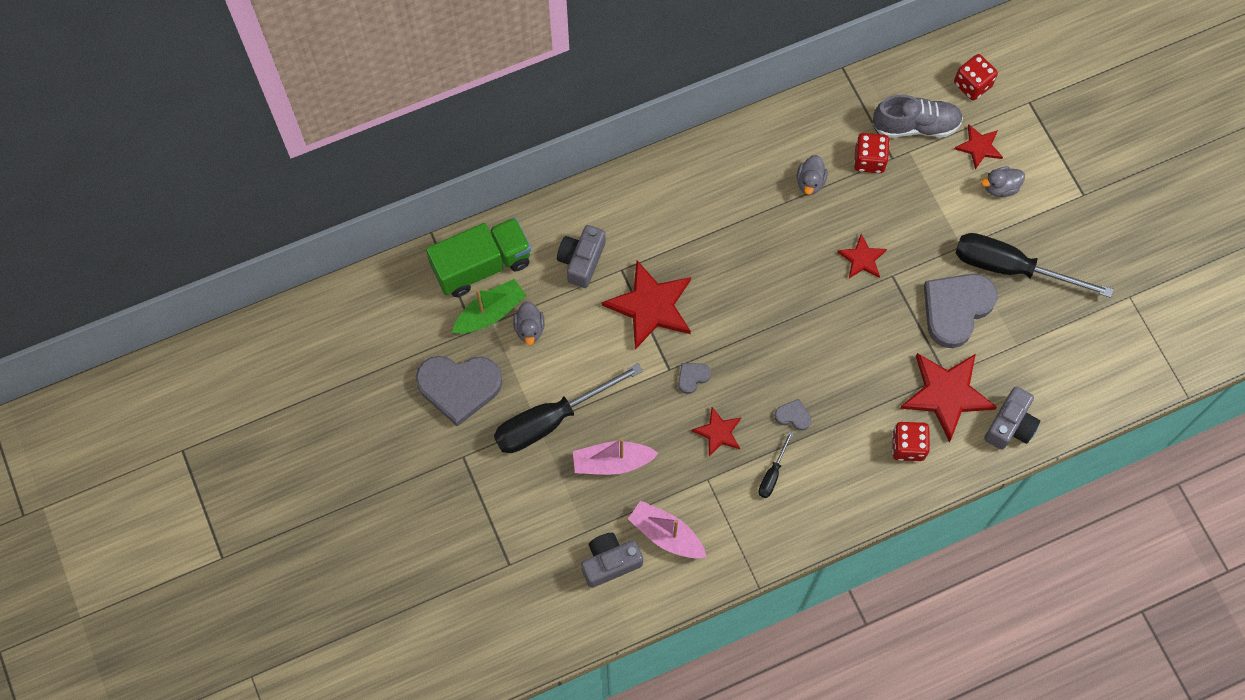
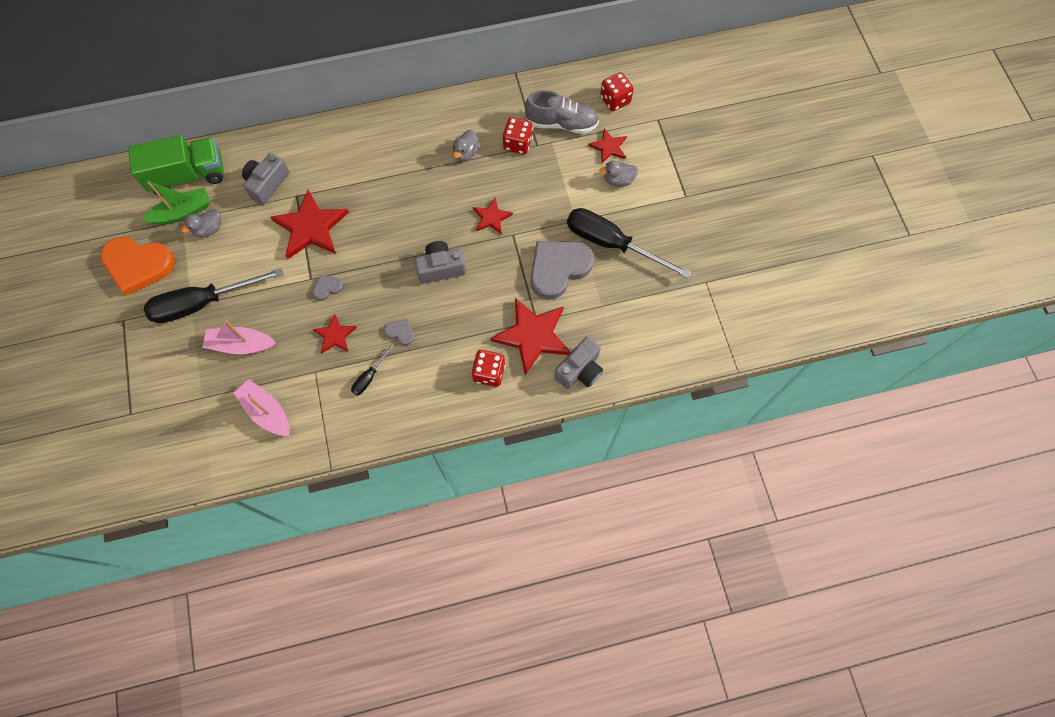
camera: 10 degrees right, 0 degrees up
(459, 387) = (138, 265): grey heart -> orange heart
(529, 329) = (209, 229): grey duck -> grey duck turned 45 degrees clockwise
(610, 562) = (213, 427): grey camera -> grey camera (441, 268)

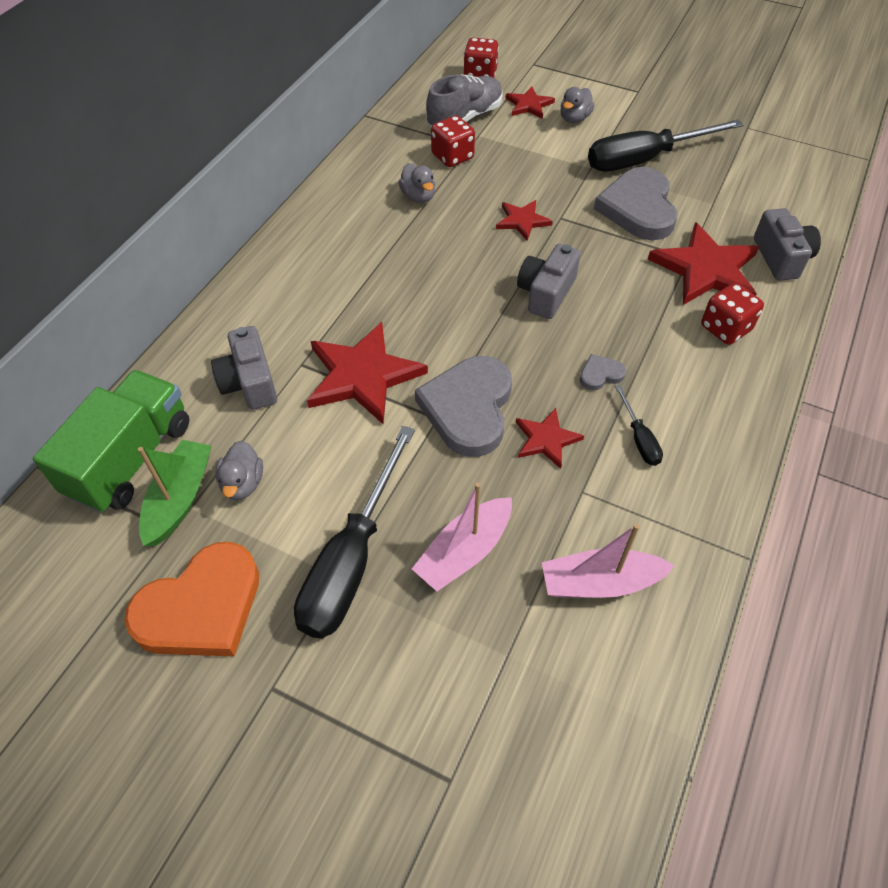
camera: 50 degrees left, 15 degrees down
(327, 288) = (468, 408): grey heart -> grey heart, size x2.33

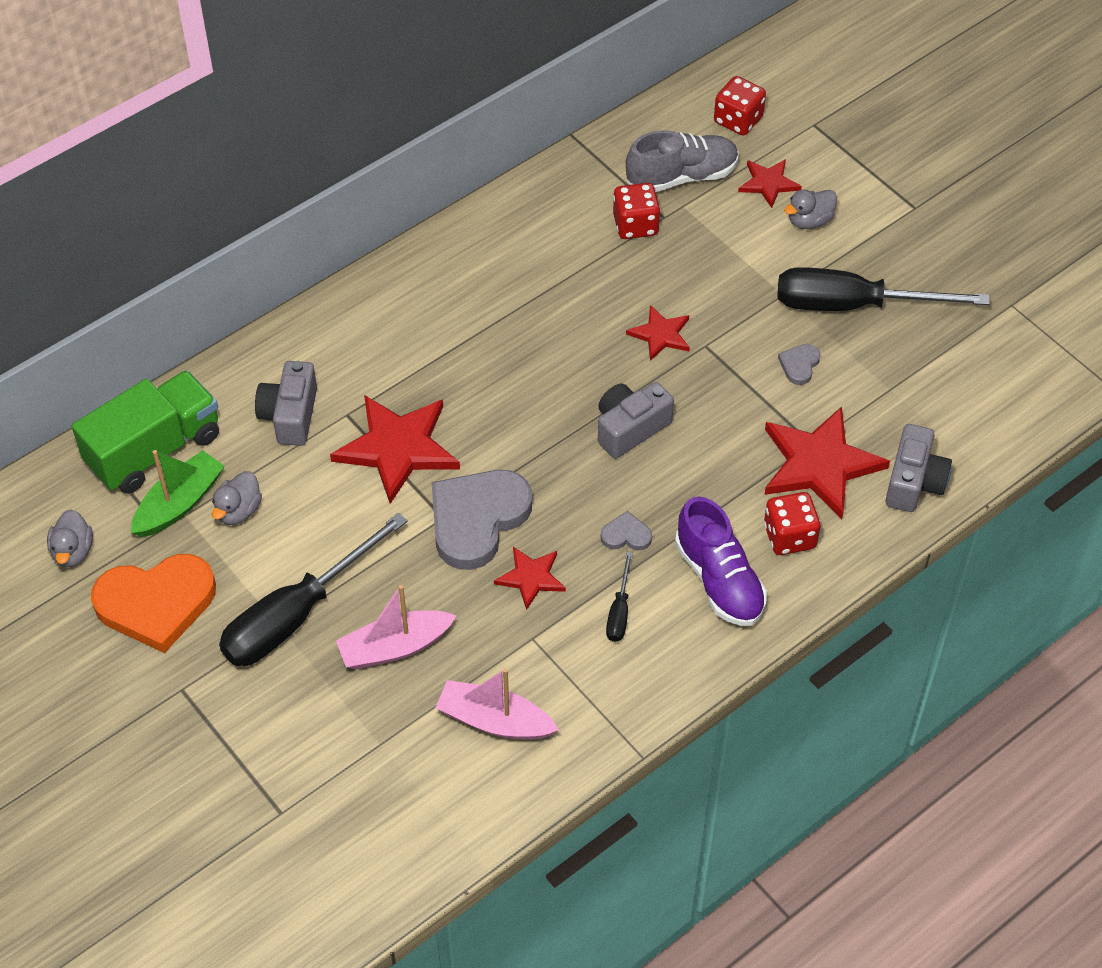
camera: 25 degrees right, 0 degrees up
(418, 196) = (567, 264): grey duck -> grey duck (73, 551)
(638, 208) = (799, 365): grey heart -> grey heart, size x0.43
(698, 381) = (719, 580): none -> purple shoe

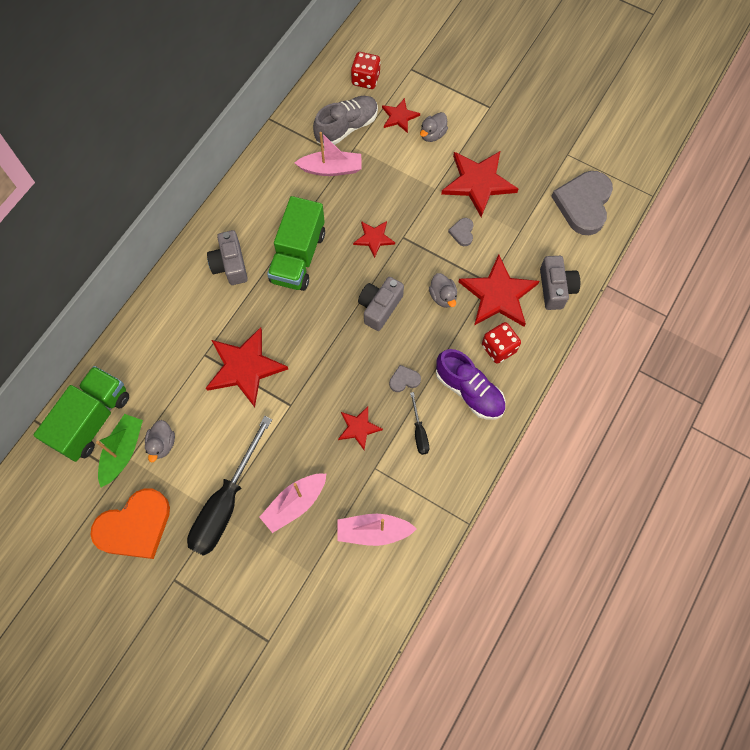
camera: 20 degrees left, 15 degrees up
(73, 551) = (67, 509): grey duck -> grey duck (443, 296)
(290, 415) = (169, 367): grey camera -> grey camera (230, 265)
(477, 519) = (311, 399): grey heart -> grey heart (583, 204)
(536, 327) = (298, 257): none -> green truck
(635, 225) = (331, 169): red dice -> pink boat
(853, 305) = (478, 183): black screwdriver -> red star

